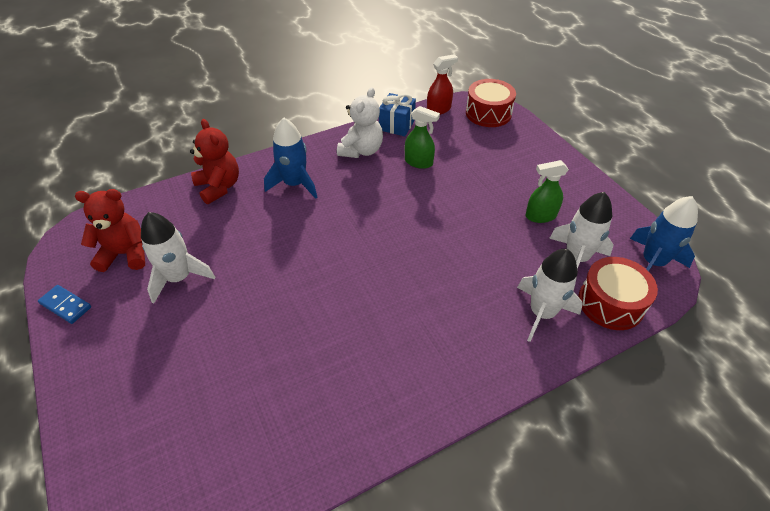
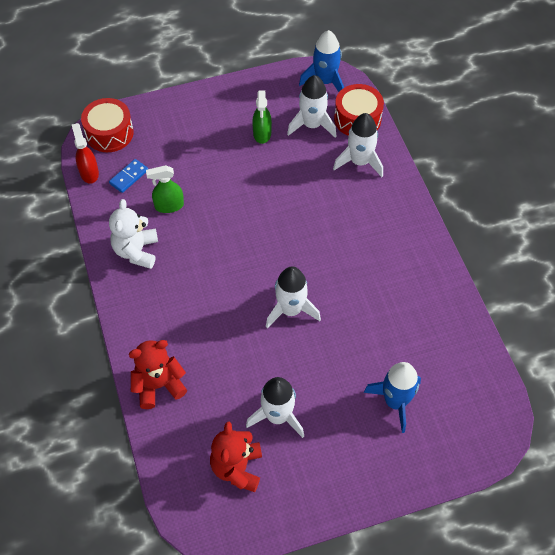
camera: 80 degrees left, 10 degrees up
(65, 305) = (293, 513): blue domino -> blue domino (129, 177)
(295, 184) = (172, 315): blue rocket -> blue rocket (395, 402)
(310, 272) = (290, 310): none -> white rocket
(361, 150) = (136, 251): white teddy bear -> white teddy bear turned 120 degrees counterclockwise
(397, 125) = (104, 214): blue gift -> none
(419, 162) = (169, 206): green spray bottle -> green spray bottle turned 135 degrees counterclockwise

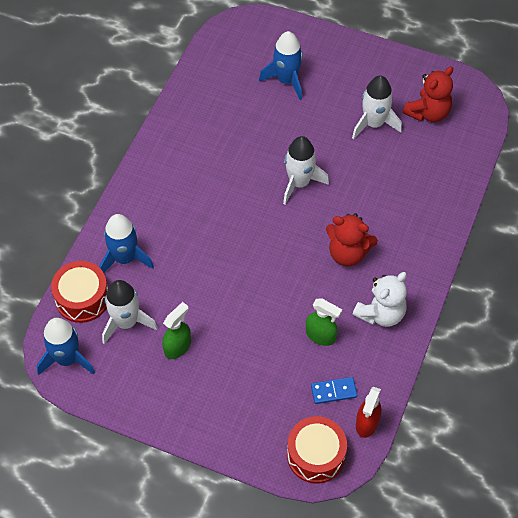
camera: 140 degrees left, 0 degrees up
(158, 385) = (442, 198): red teddy bear -> red teddy bear (347, 253)
(359, 161) = (125, 258): white rocket -> blue rocket

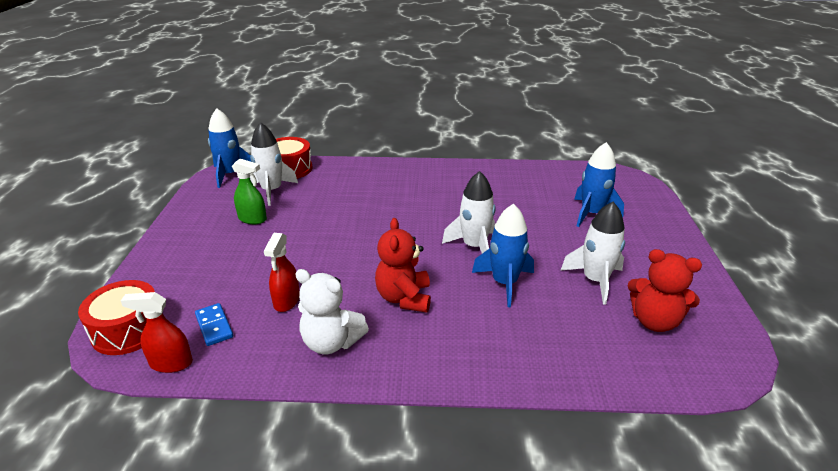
camera: 70 degrees right, 25 degrees down
(125, 258) = (335, 177): blue rocket -> blue rocket (504, 283)
(320, 336) = (286, 301): green spray bottle -> red spray bottle

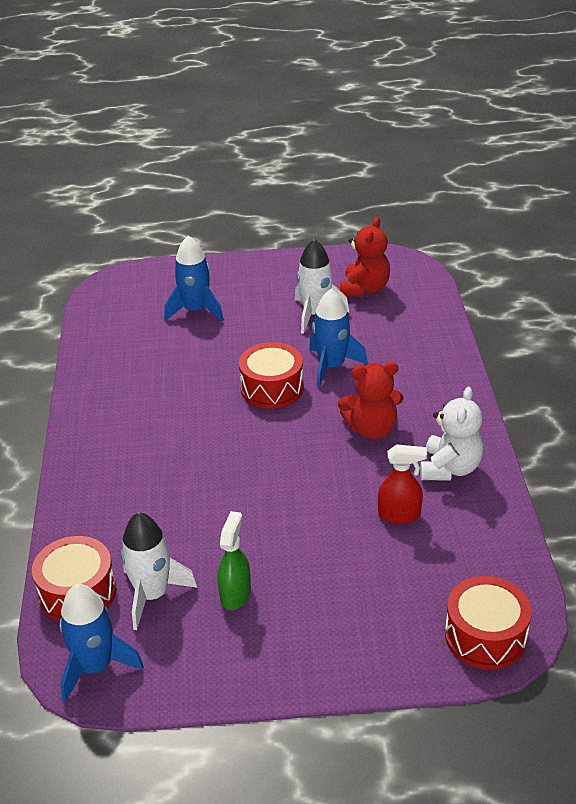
camera: 95 degrees left, 5 degrees up
(171, 363) = (518, 577): red spray bottle -> none
(214, 326) = (455, 562): blue domino -> none
(474, 246) = (272, 388): white rocket -> red drum

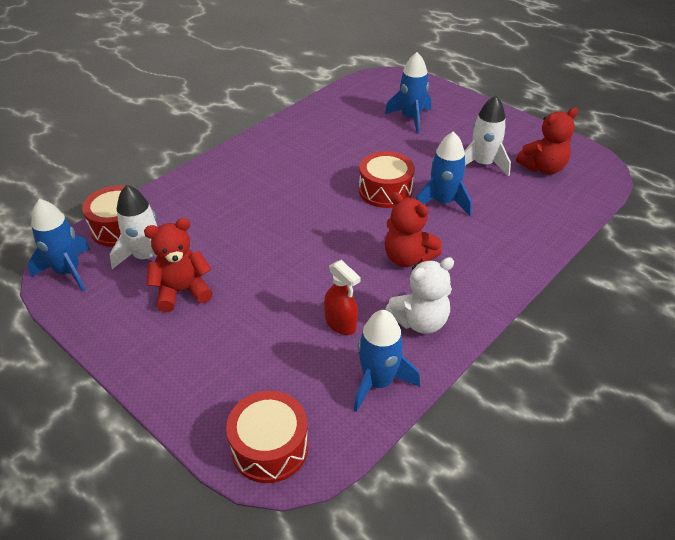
camera: 45 degrees right, 5 degrees up
(235, 594) = (182, 291): green spray bottle -> red teddy bear
(486, 532) = (378, 382): none -> blue rocket

